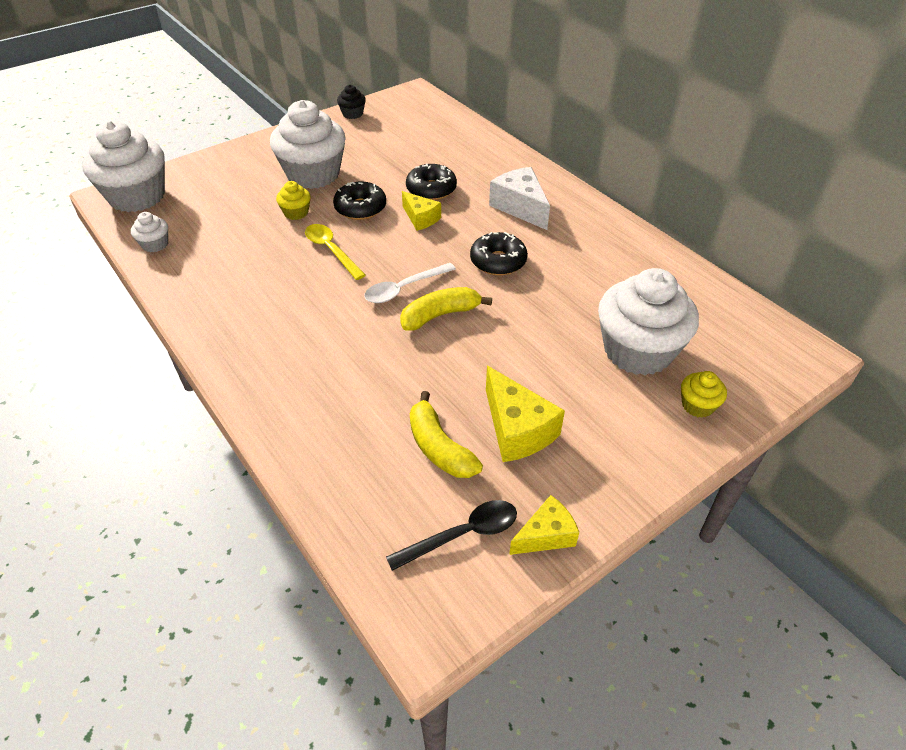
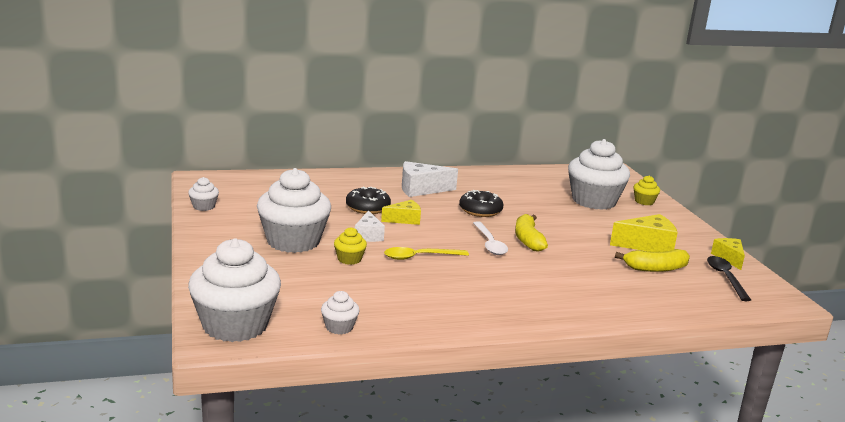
camera: 70 degrees left, 25 degrees down
(352, 114) = (204, 206): black cupcake -> white cupcake
(360, 208) = (368, 235): black donut -> white cheese

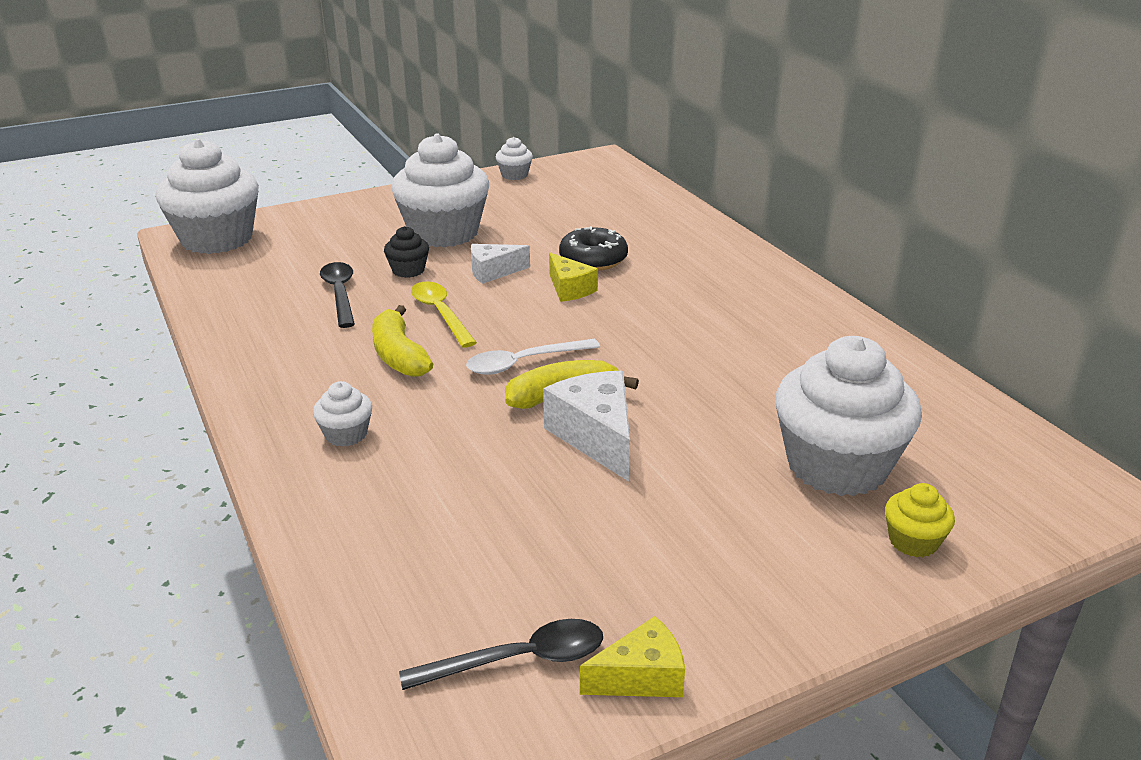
camera: 80 degrees right, 10 degrees up
(339, 327) = (220, 289): white cupcake -> white cupcake (346, 434)
(349, 259) = (408, 270): yellow cupcake -> black cupcake
(374, 284) = (340, 294): none -> black spoon
(421, 189) = (709, 288): white cheese -> white cheese (596, 437)
(480, 211) = (661, 344): black donut -> none
(647, 245) = (634, 540): yellow cheese -> none
(655, 268) = (517, 549): yellow banana -> yellow banana (399, 355)

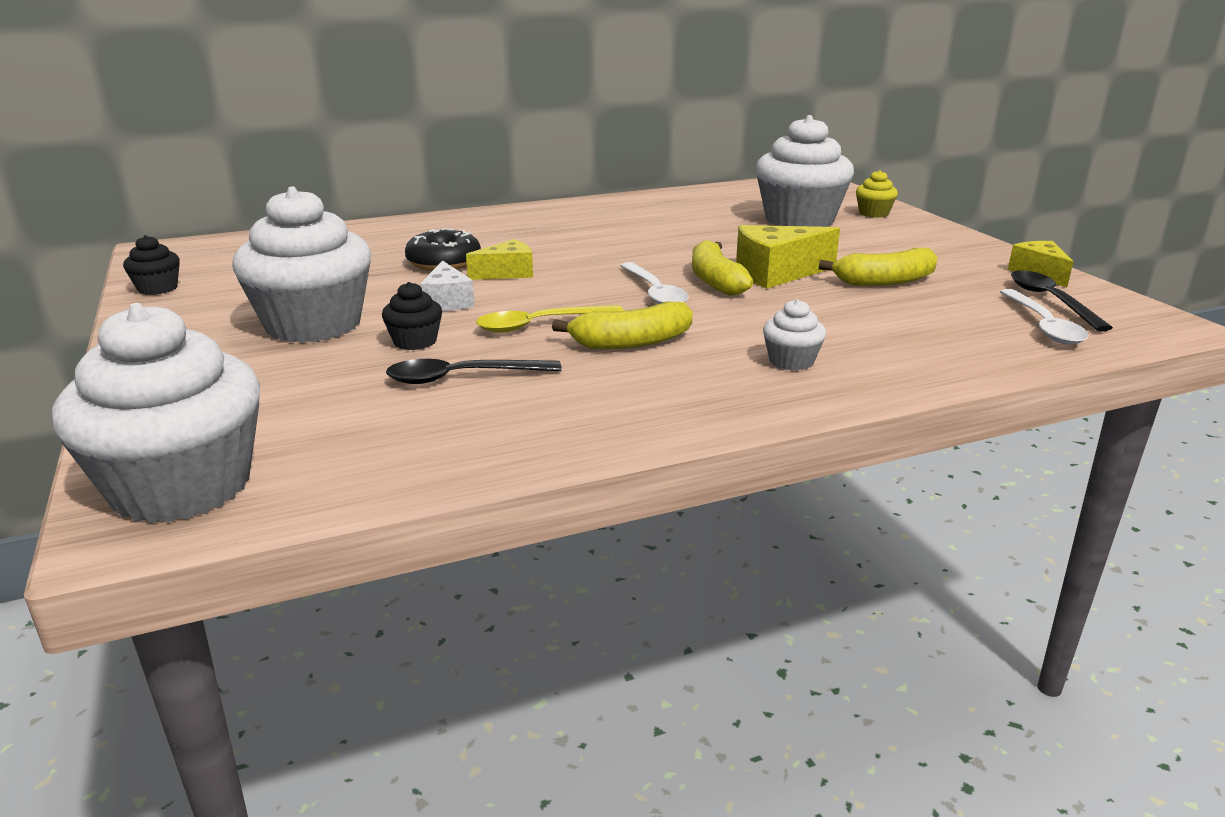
camera: 85 degrees left, 5 degrees down
(426, 630) = (1043, 326): none -> white spoon
(514, 175) = (158, 288): white cupcake -> black cupcake
(580, 516) = (884, 281): none -> yellow banana
(596, 437) = (777, 273): white cheese -> yellow cheese

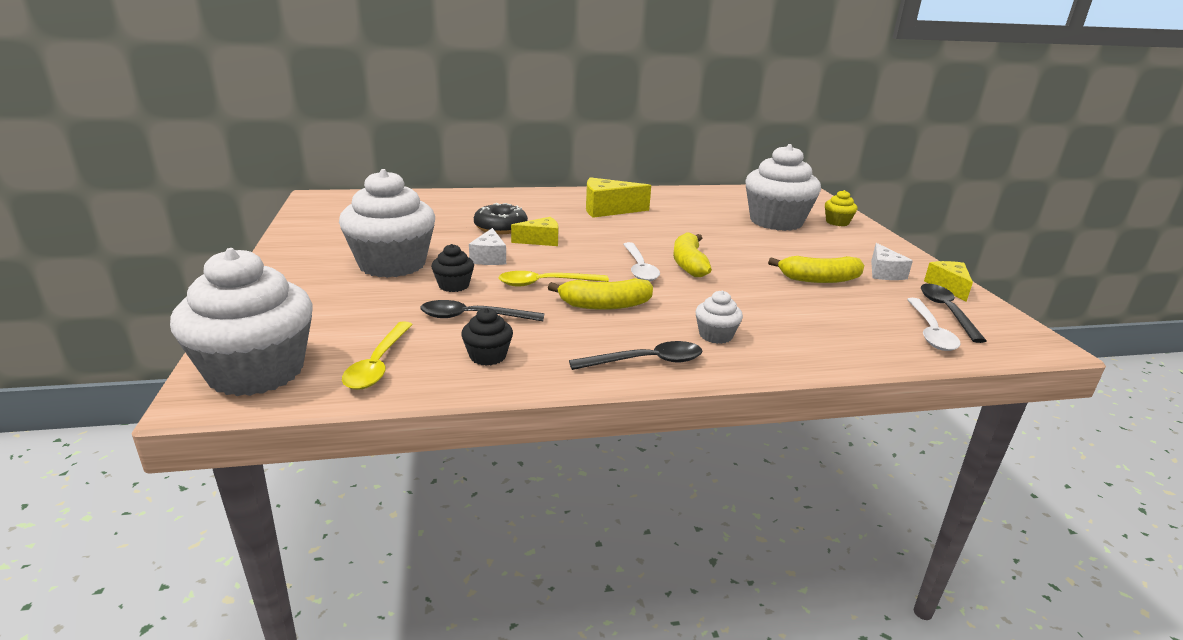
camera: 10 degrees right, 0 degrees up
(158, 288) = (304, 226): black cupcake -> black cupcake (488, 356)
(357, 453) = (378, 364): none -> yellow spoon
(719, 403) = (646, 361): none -> black spoon
(777, 273) = (738, 263): yellow cheese -> yellow cheese (608, 210)
(957, 265) = (884, 273): none -> white cheese

